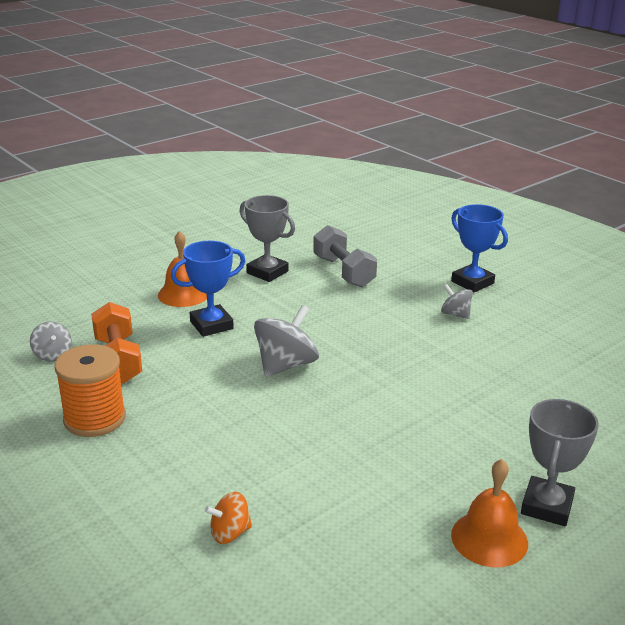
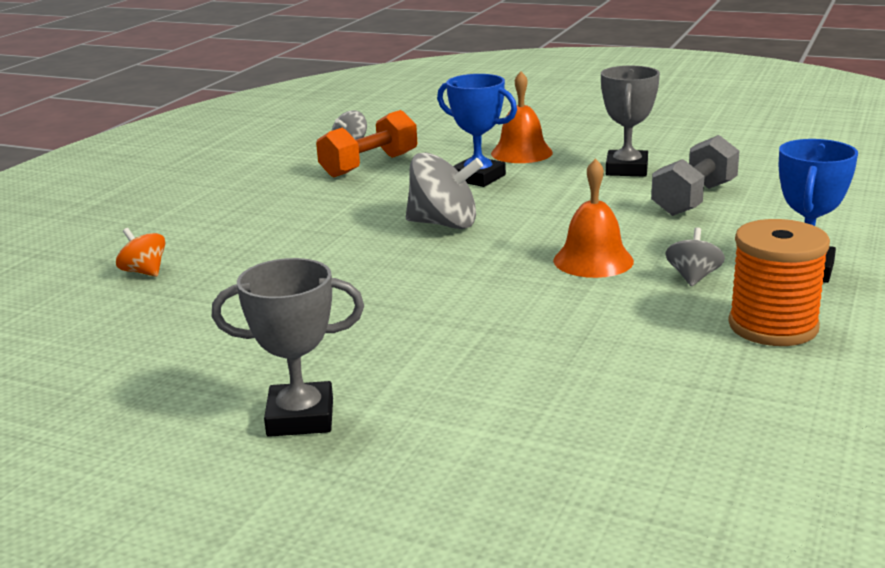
camera: 65 degrees right, 5 degrees down
(95, 419) = (270, 184): orange spool -> orange spool (773, 326)
(489, 538) = (212, 393): orange bell -> orange bell (593, 260)

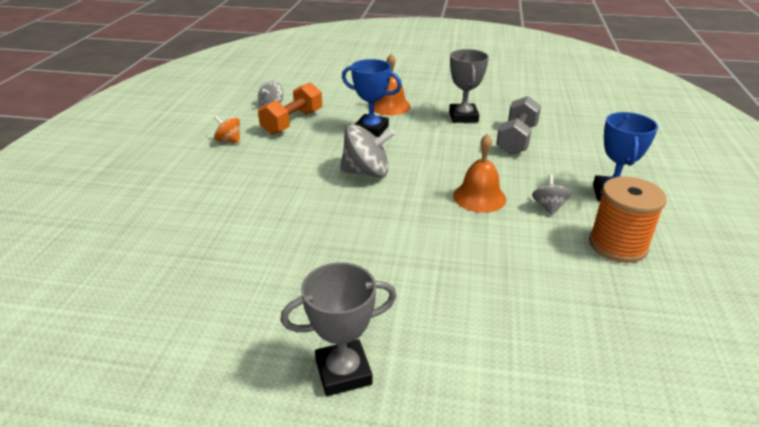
camera: 15 degrees left, 10 degrees up
(144, 272) = (164, 235): orange spinning top -> orange spinning top (229, 140)

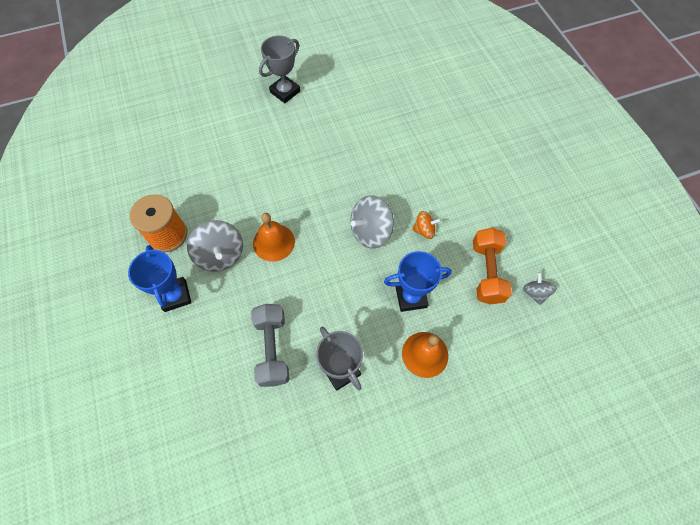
camera: 150 degrees right, 30 degrees up
(229, 140) = (507, 218): orange spinning top -> orange spinning top (424, 230)
(548, 207) = (220, 255): grey spinning top -> grey spinning top, size x1.78

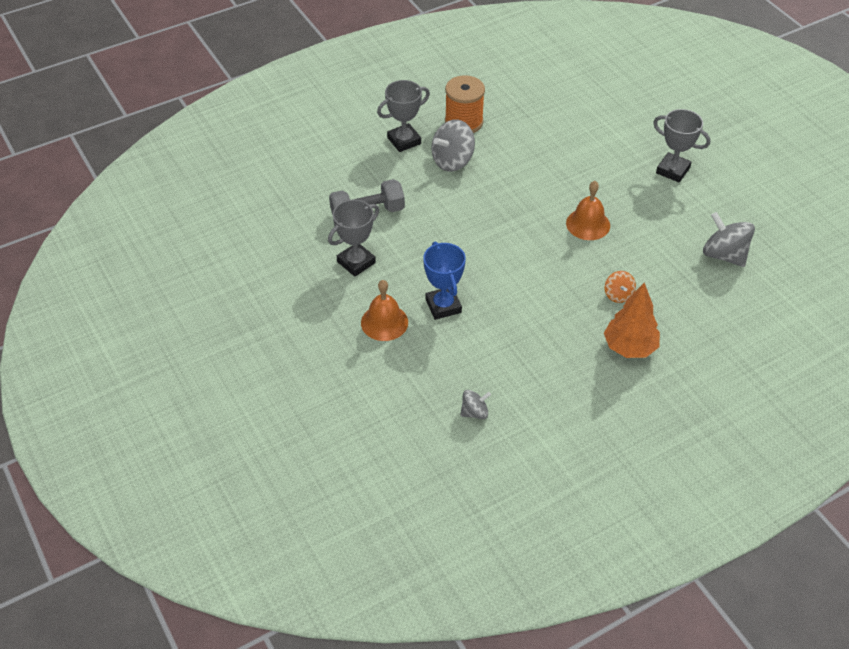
camera: 80 degrees right, 15 degrees down
(175, 296) = (404, 141): blue trophy -> grey trophy
(274, 242) = (477, 195): orange bell -> orange bell (588, 224)
(370, 232) = (511, 266): grey spinning top -> grey spinning top (724, 255)
(424, 230) = (526, 310): orange spinning top -> orange spinning top (618, 295)
(472, 166) = (629, 347): none -> orange tree
(487, 272) = (489, 368): orange dumbbell -> none

